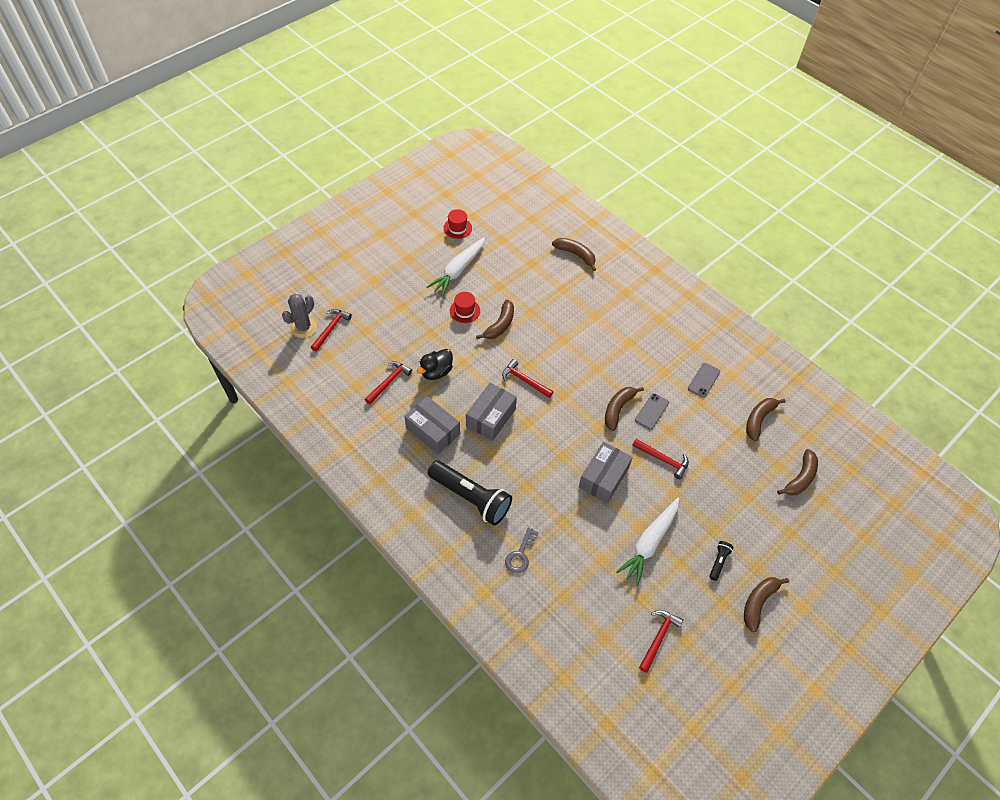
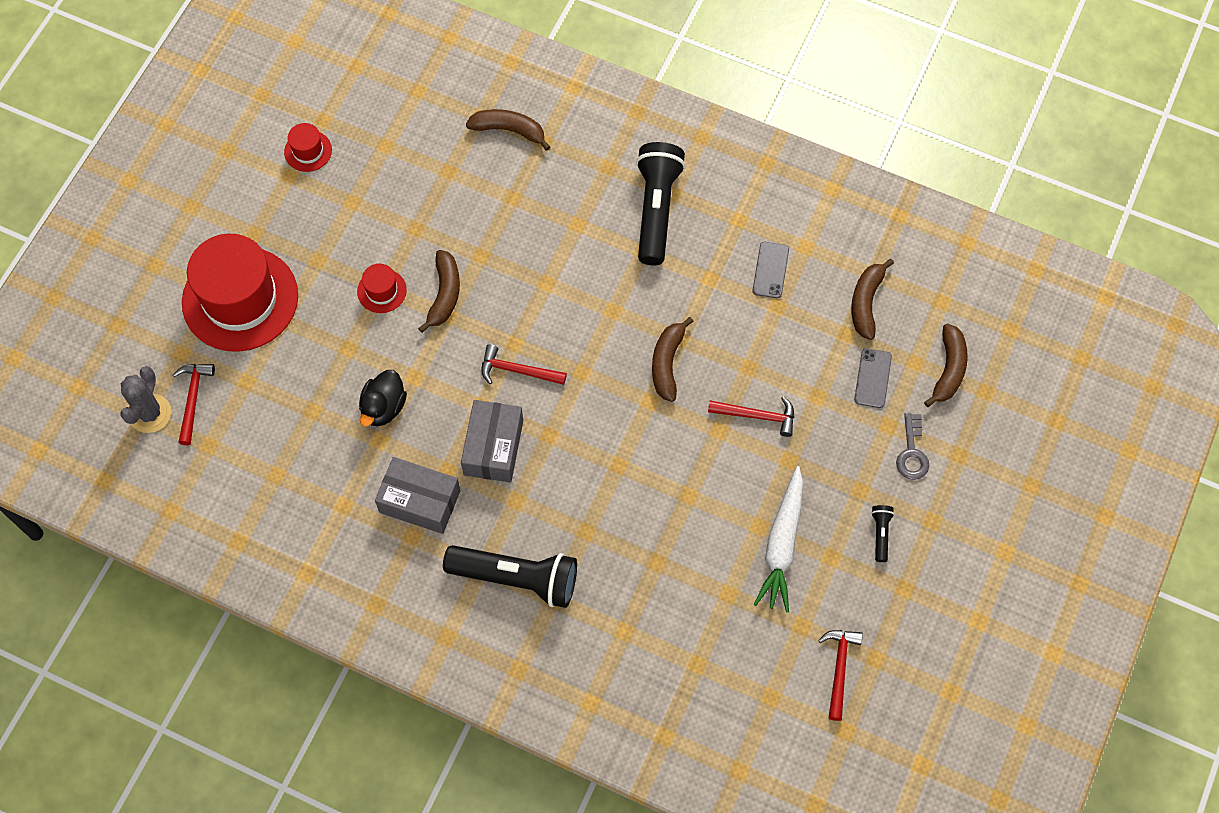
camera: 20 degrees left, 10 degrees up
(383, 287) = (240, 299): none -> red hat
(389, 382) = (321, 451): red hammer -> none
(458, 270) = (342, 225): white carrot -> none
(520, 555) = (617, 631): grey key -> grey key (912, 452)
(603, 477) = (686, 475): grey box -> none
(645, 324) = (656, 209): none -> black flashlight
(651, 411) = (715, 348): grey phone -> grey phone (872, 378)
(758, 602) = (949, 569): brown banana -> none

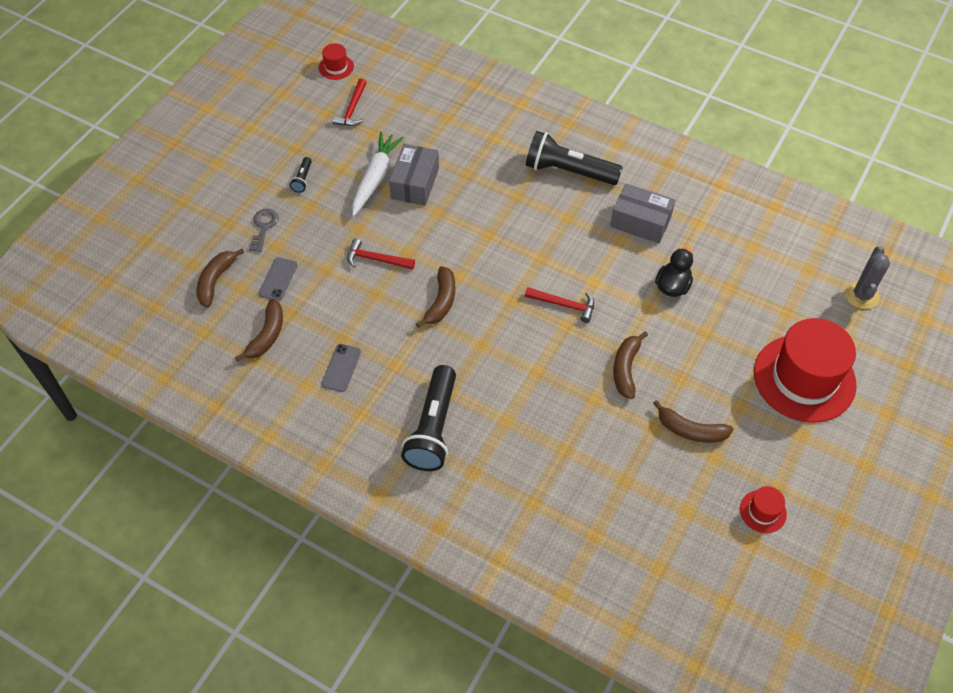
camera: 175 degrees left, 10 degrees down
(193, 399) = (828, 303): red hammer -> none
(382, 291) = (681, 376): red hat -> red hat (336, 67)
(493, 447) = (584, 253): grey box -> grey box (415, 183)
(509, 130) = (566, 517): brown banana -> brown banana (690, 430)

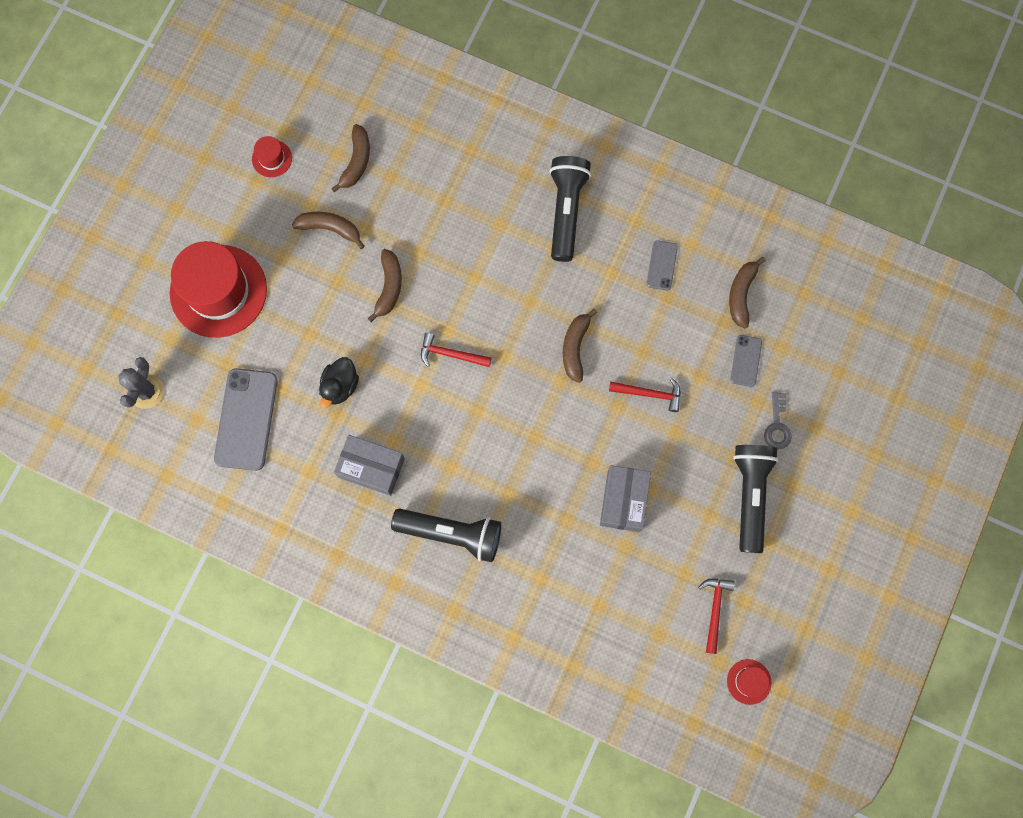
camera: 175 degrees right, 20 degrees up
(216, 281) = (809, 353): brown banana -> brown banana (356, 162)
(302, 179) = (750, 496): black flashlight -> black flashlight, size x2.33
(375, 178) = (669, 505): white carrot -> none
(761, 266) = (246, 419): none -> grey phone

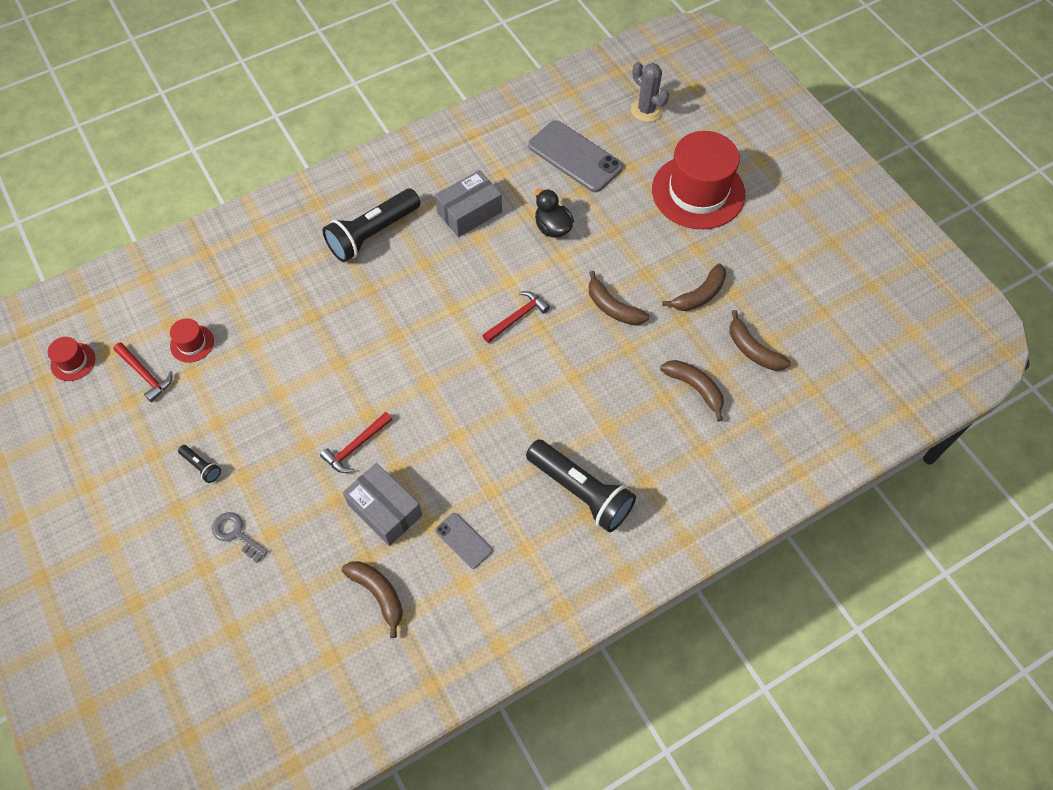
camera: 125 degrees right, 15 degrees down
(272, 158) = (799, 289): red hat -> red hat (192, 343)
(575, 348) = (446, 414): brown banana -> brown banana (695, 388)
(623, 501) = (288, 366): grey box -> grey box (385, 510)
(746, 361) = (315, 550): grey phone -> none
(750, 496) = (201, 466): black flashlight -> black flashlight, size x0.43

